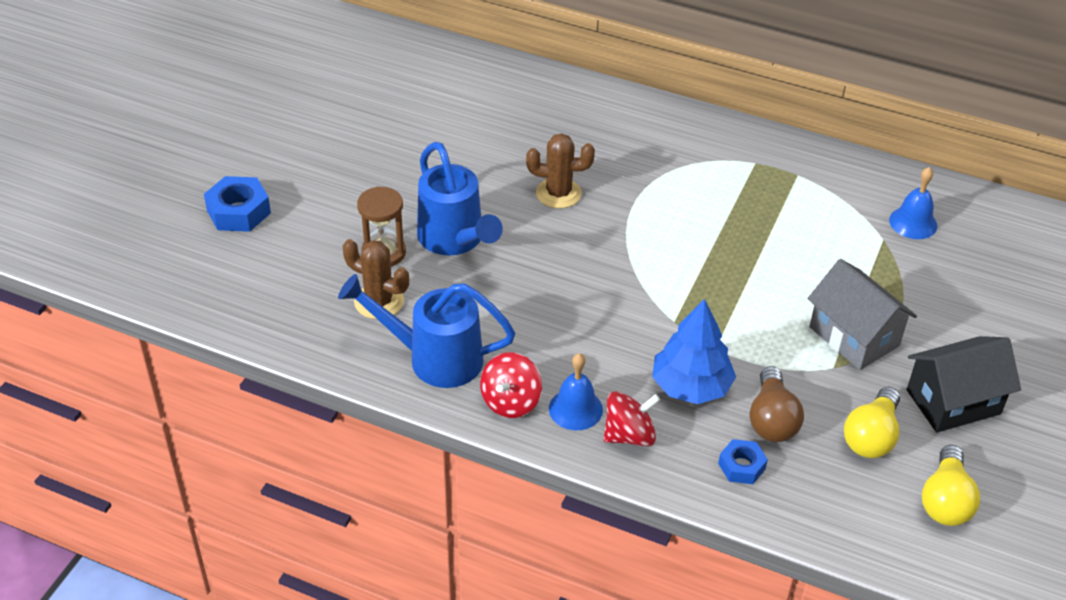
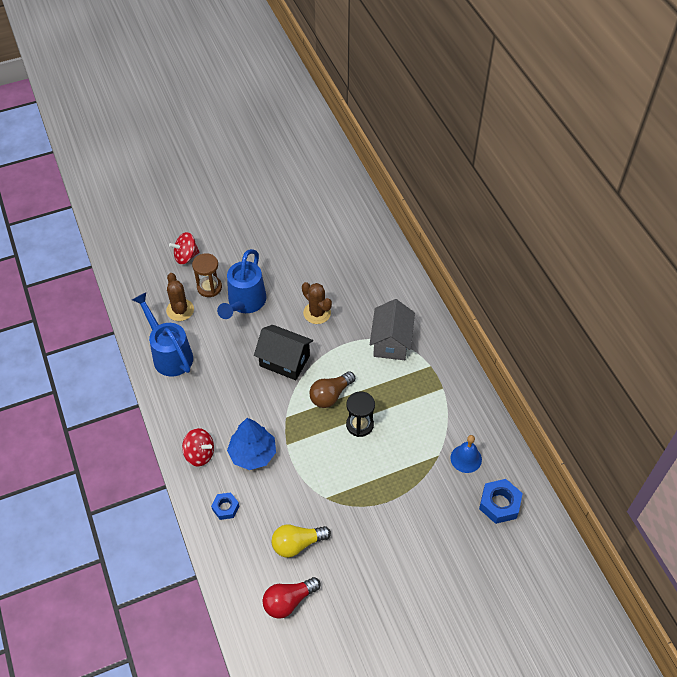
camera: 45 degrees right, 10 degrees up
(238, 212) = (177, 224): blue nut -> blue nut (499, 504)
(511, 401) = (174, 399): red spinning top -> red spinning top (186, 256)
(575, 409) = (194, 424): blue bell -> none
(765, 269) = (359, 425): none -> black hourglass
(772, 419) = (266, 498): brown light bulb -> brown light bulb (330, 395)
(854, 336) = (355, 491): grey house -> grey house (391, 342)
(945, 500) = (289, 601): yellow light bulb -> red light bulb
(953, 402) = (357, 561): black house -> black house (284, 361)

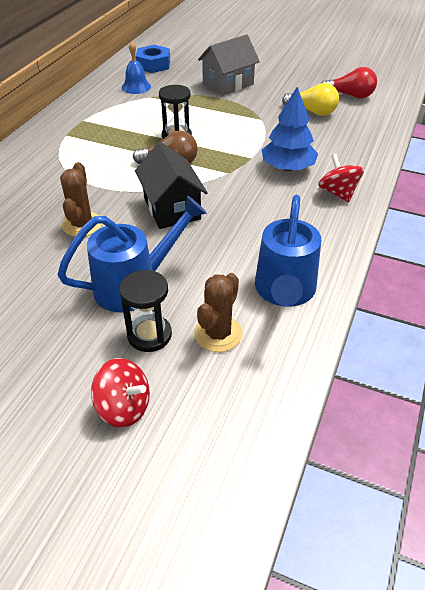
camera: 135 degrees left, 10 degrees down
(209, 287) = (149, 335): brown hourglass -> black hourglass
(225, 508) = (349, 152): blue nut -> none
(391, 342) = (64, 164): grey house -> grey house (228, 84)

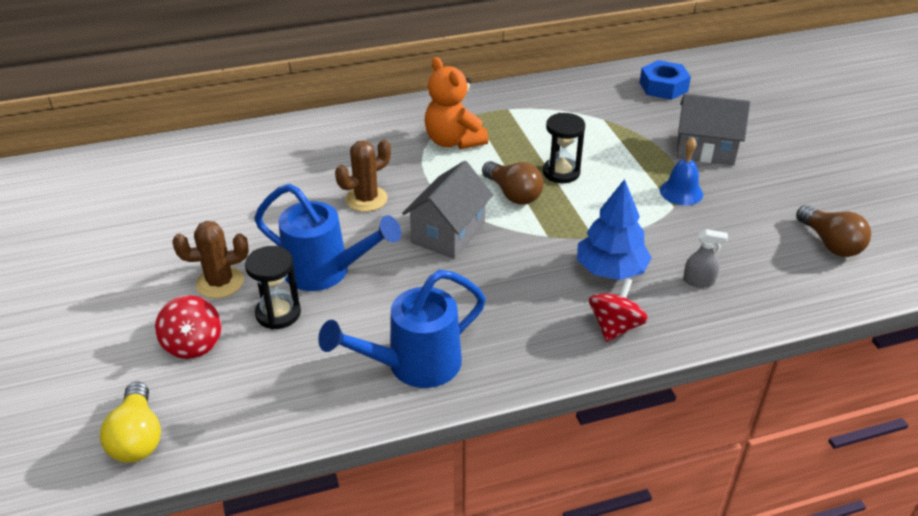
camera: 50 degrees right, 5 degrees down
(80, 156) = (453, 141): none -> orange teddy bear
(136, 87) = (607, 102): blue bell -> blue bell (681, 192)
(172, 208) = (448, 233): black house -> grey house
(218, 334) = (318, 352): brown cactus -> brown cactus (220, 283)
(312, 111) = (746, 233): yellow light bulb -> yellow light bulb (137, 437)
(332, 146) = (698, 281): none -> grey spray bottle
(350, 95) = (830, 243): red light bulb -> brown light bulb

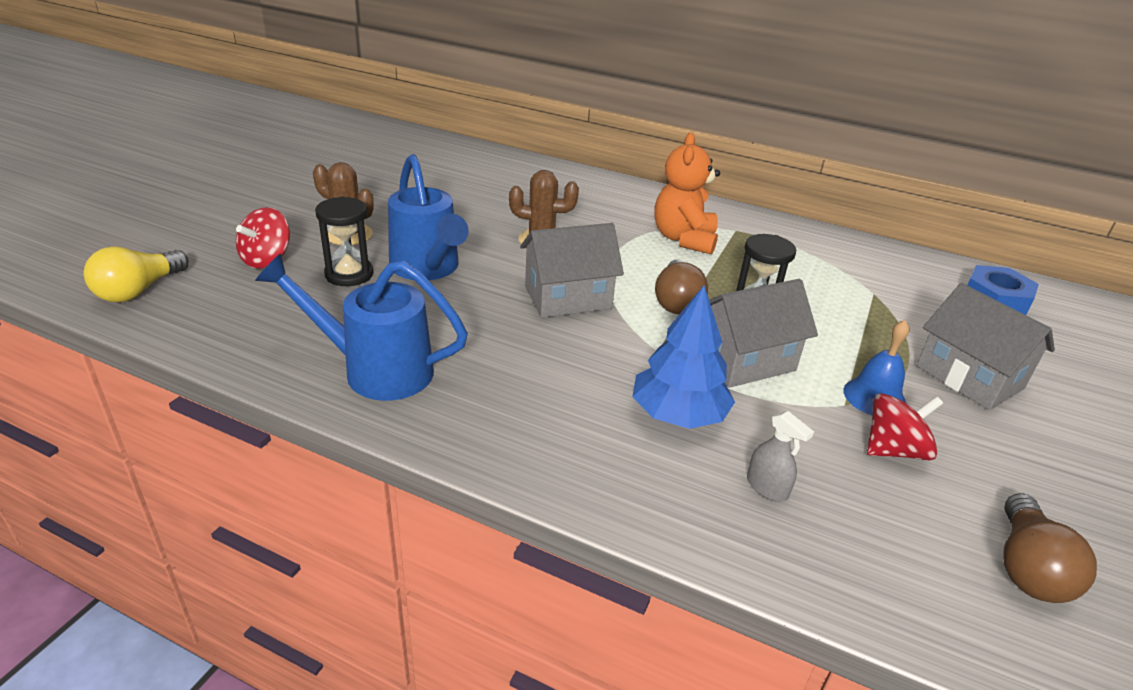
camera: 40 degrees right, 5 degrees down
(598, 211) = (744, 360): none -> grey house
(615, 327) = (601, 464): red spinning top -> red spinning top (893, 450)

